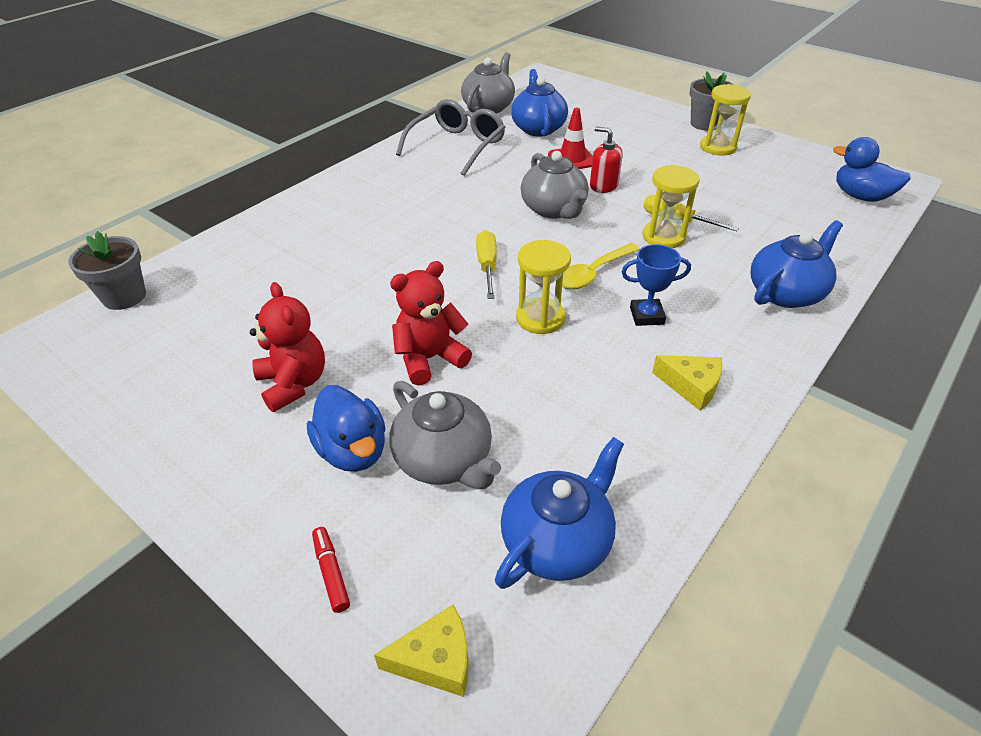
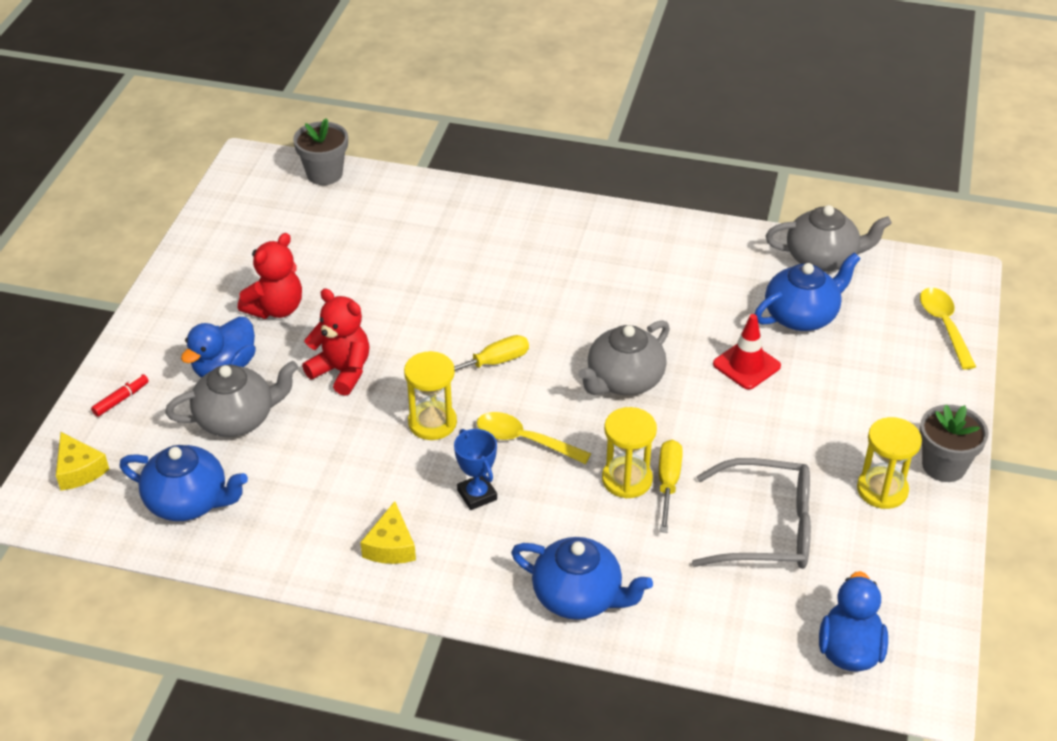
camera: 65 degrees right, 0 degrees up
(444, 460) = (237, 419): grey teapot -> grey teapot turned 135 degrees counterclockwise
(457, 146) = (705, 265): grey glasses -> grey glasses (766, 528)
(583, 91) = (944, 326): none -> yellow spoon
(603, 185) = (703, 406): red soap dispenser -> none

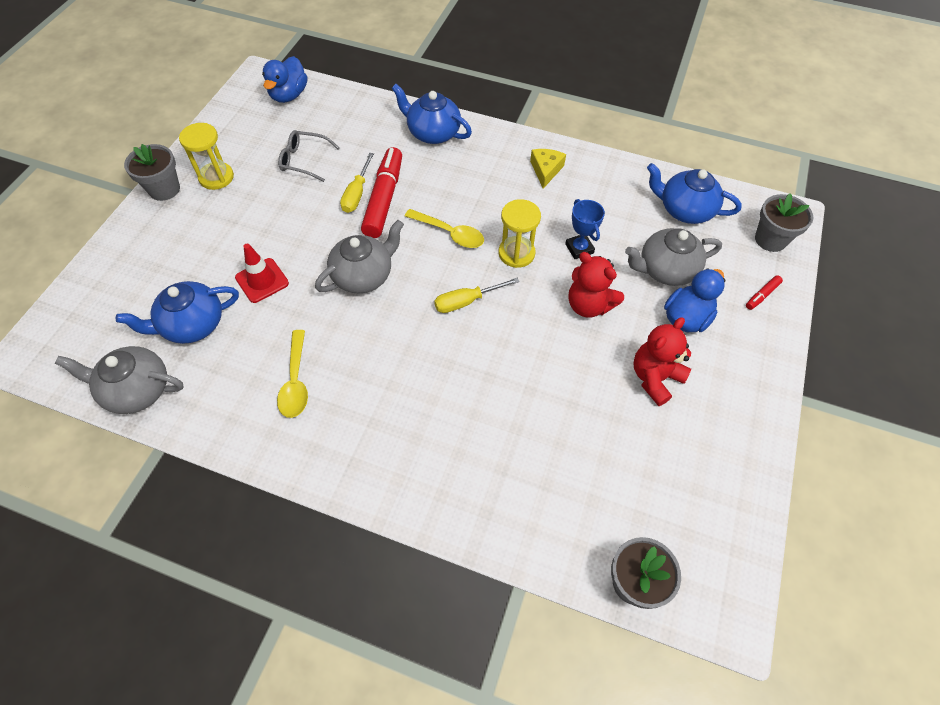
camera: 175 degrees left, 15 degrees up
(79, 470) = (770, 239): yellow cheese -> grey flower pot
(477, 495) = (488, 197): blue trophy -> blue trophy (579, 248)
(627, 479) = (384, 199): yellow hourglass -> red marker
(766, 528) = (304, 160): grey glasses -> grey glasses, size x0.64
(944, 326) = (80, 303): yellow spoon -> yellow spoon (295, 381)

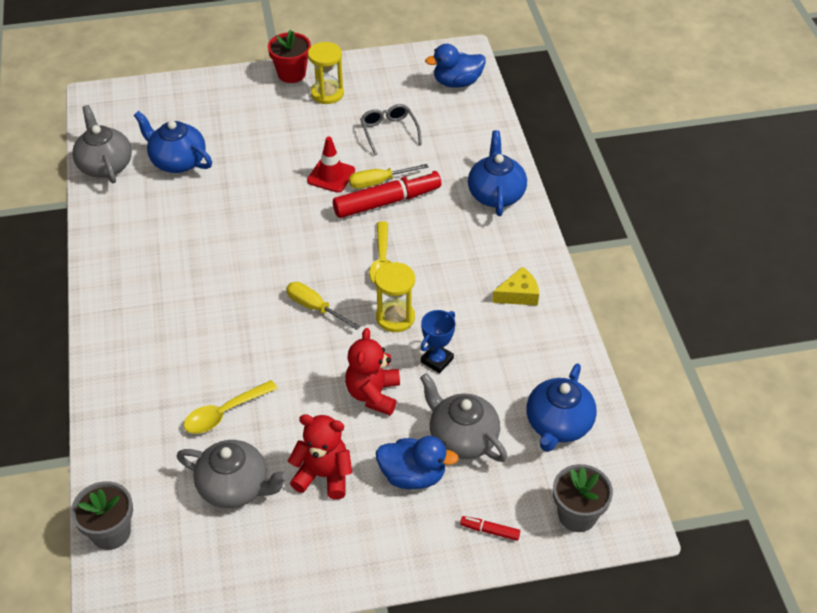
camera: 60 degrees right, 10 degrees down
(164, 189) = (291, 74): grey flower pot -> red flower pot
(262, 280) = (245, 175): red traffic cone -> red traffic cone (331, 175)
(295, 381) = (166, 243): yellow spoon -> yellow spoon (224, 413)
(364, 275) = (294, 230): grey teapot -> grey teapot (235, 487)
(684, 210) = (558, 425): blue teapot -> blue teapot turned 150 degrees counterclockwise

